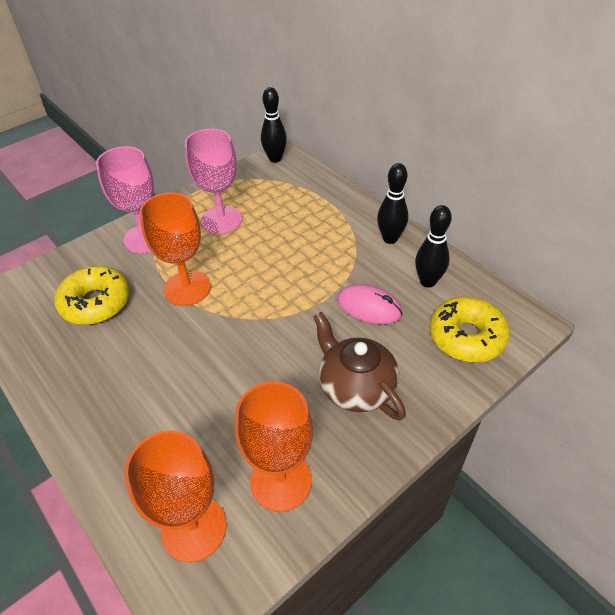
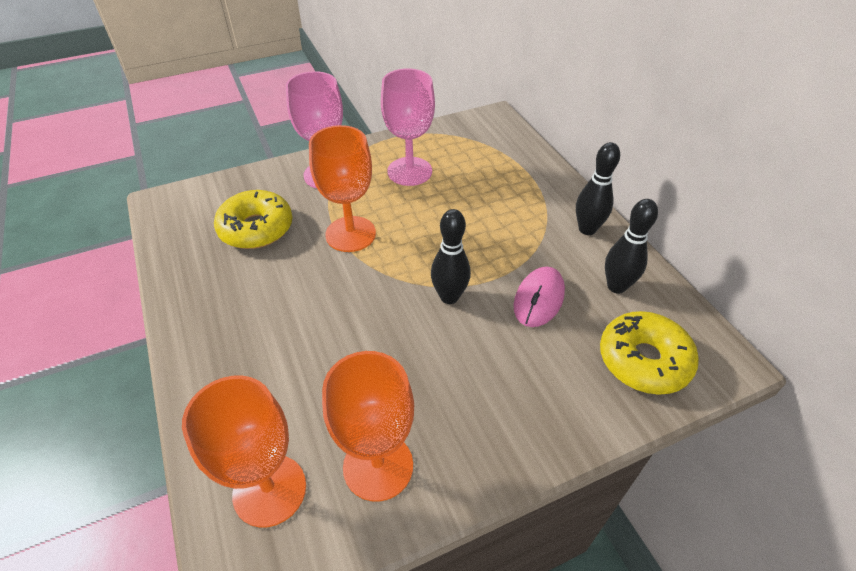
camera: 15 degrees right, 0 degrees up
(275, 159) = (487, 119): black bowling pin -> black bowling pin (449, 297)
(356, 387) = (495, 384): brown teapot -> none
(369, 307) = (538, 299): pink mouse -> pink mouse turned 75 degrees clockwise

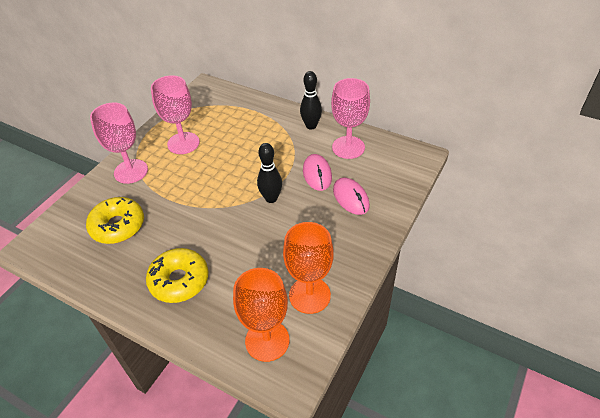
camera: 35 degrees left, 0 degrees up
(350, 234) = (182, 197): orange goblet -> none
(558, 361) = (351, 198): none -> pink mouse
(616, 286) = (348, 147): black bowling pin -> pink goblet
(643, 360) = (387, 175): yellow donut -> yellow donut (179, 280)

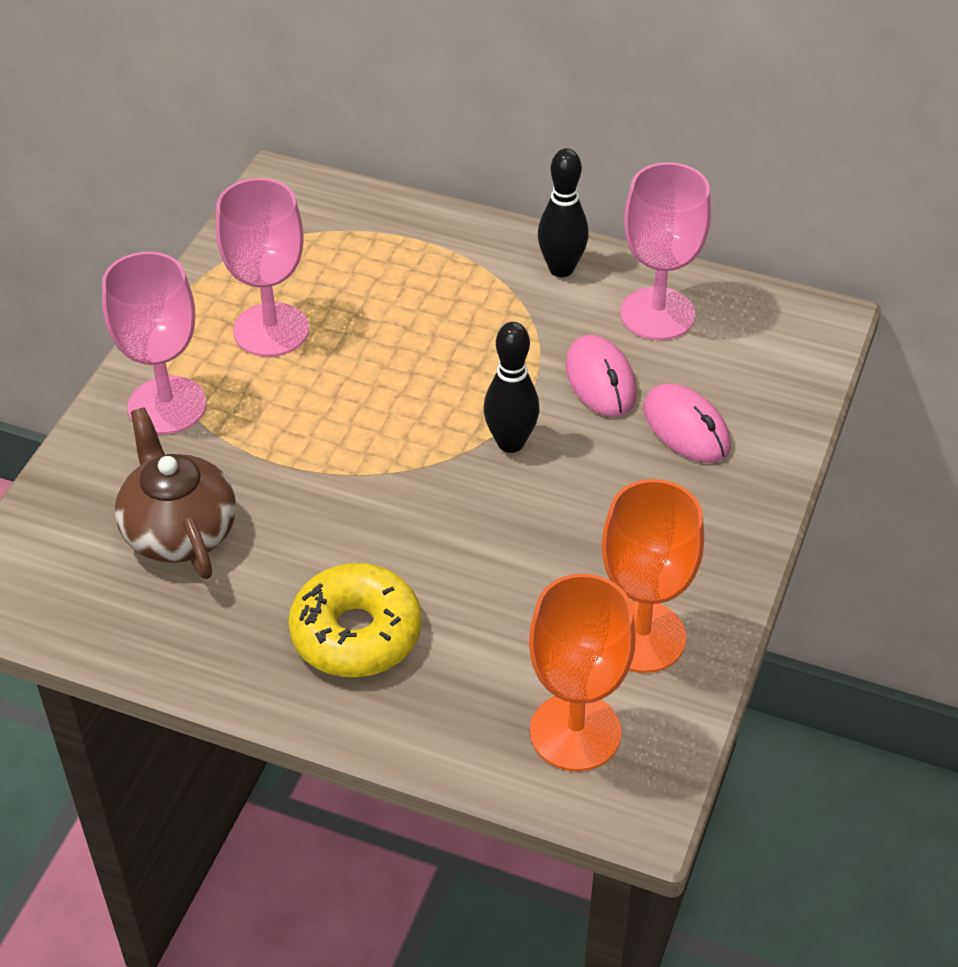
camera: 10 degrees left, 0 degrees up
(118, 226) = (179, 531): yellow donut -> brown teapot

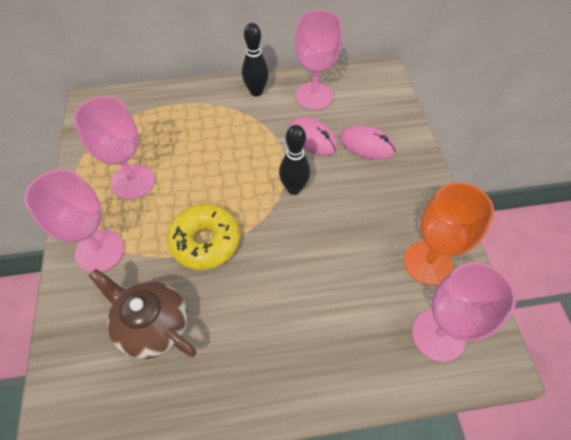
camera: 30 degrees left, 10 degrees up
(356, 633) = (291, 338): yellow donut -> yellow donut (205, 241)
(575, 732) = (438, 335): orange goblet -> pink goblet

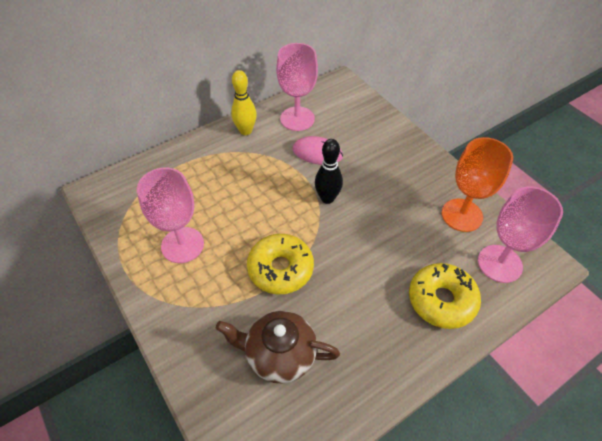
camera: 25 degrees left, 5 degrees down
(100, 251) = (191, 315): pink goblet -> none
(256, 92) = (246, 131): black bowling pin -> yellow bowling pin
(347, 346) = (441, 300): none -> yellow donut
(366, 145) = (363, 143): pink mouse -> none

